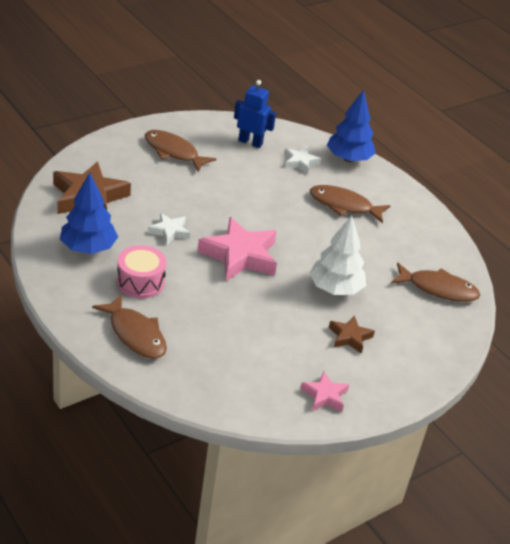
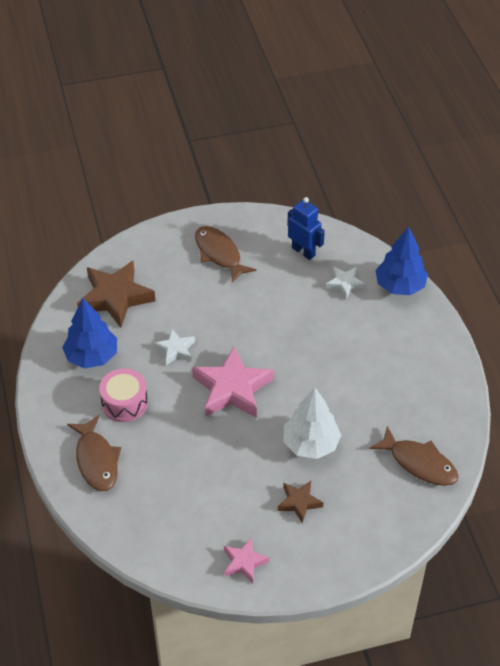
camera: 25 degrees right, 10 degrees up
(344, 205) = (367, 345): brown fish -> none

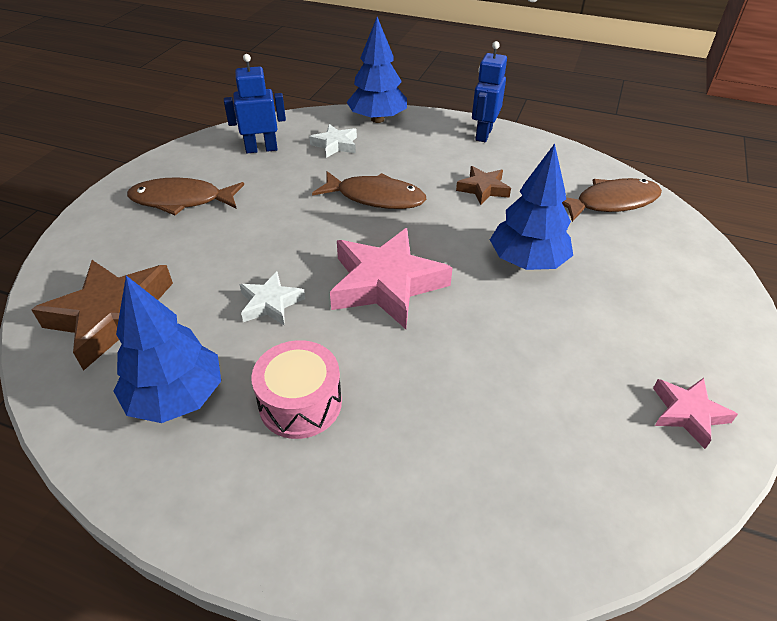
camera: 55 degrees left, 5 degrees down
(96, 460) = (374, 500): brown fish -> brown fish (375, 197)
(299, 502) = (611, 311): brown star -> brown star (483, 189)
(311, 444) = (527, 261): white tree -> blue tree
(440, 354) = (483, 134): none -> blue robot

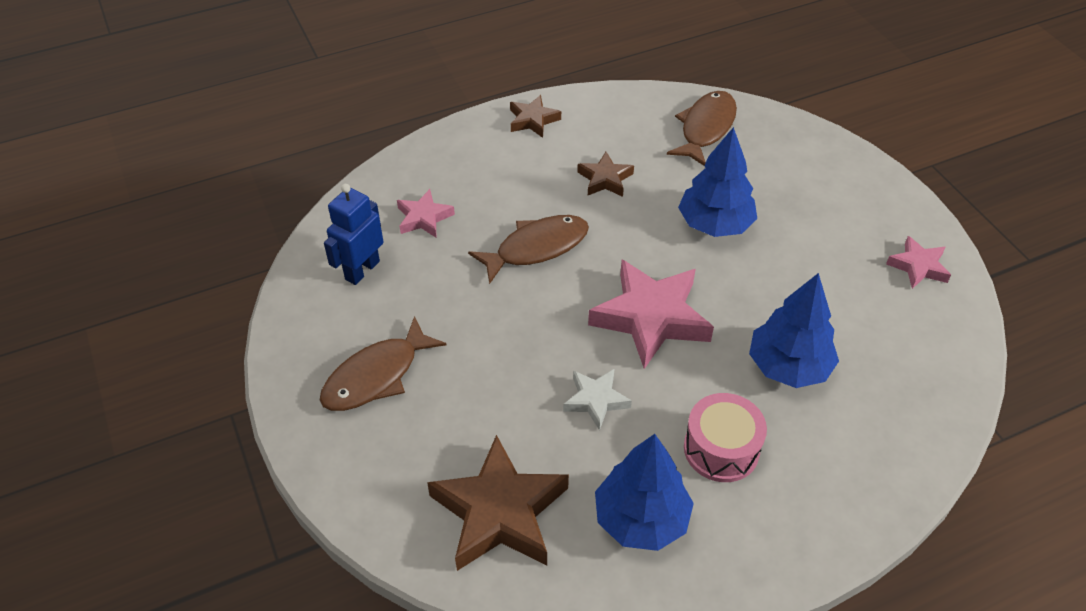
camera: 45 degrees left, 5 degrees up
(335, 145) = (424, 218): white star -> pink star
(377, 119) = (420, 163): blue tree -> blue tree (788, 366)
(483, 134) = (533, 120): blue robot -> brown star

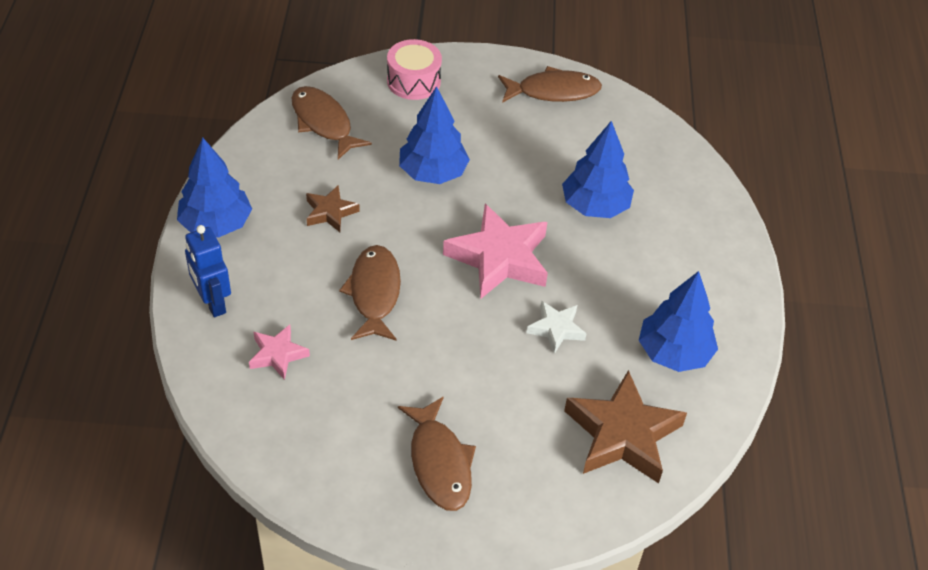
camera: 65 degrees left, 0 degrees up
(362, 270) = (308, 426): blue robot -> blue robot (212, 302)
(533, 120) = (216, 224): brown star -> blue tree
(721, 449) = (642, 279): pink drum -> pink drum (413, 81)
(918, 266) = (553, 91): pink star -> brown fish

